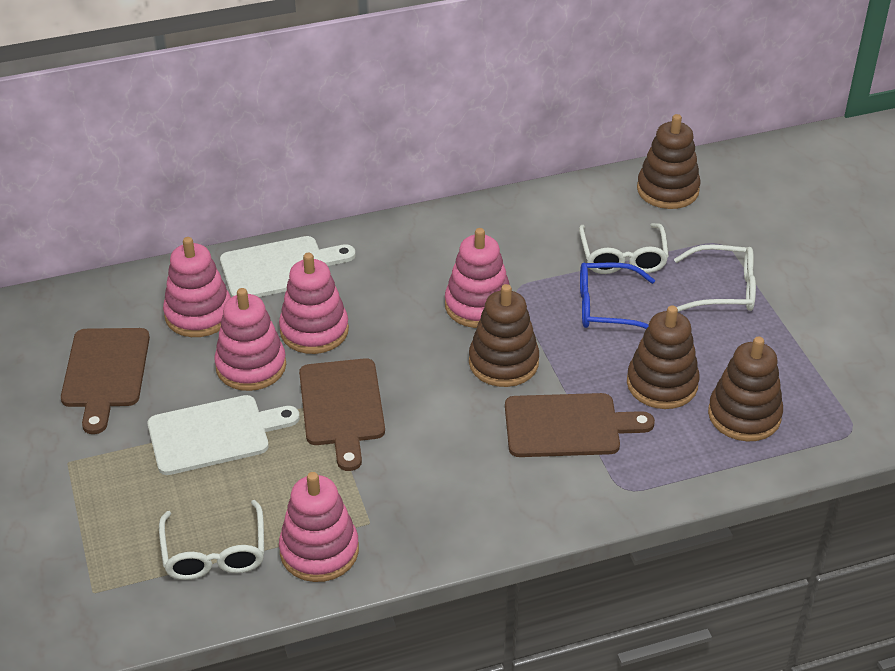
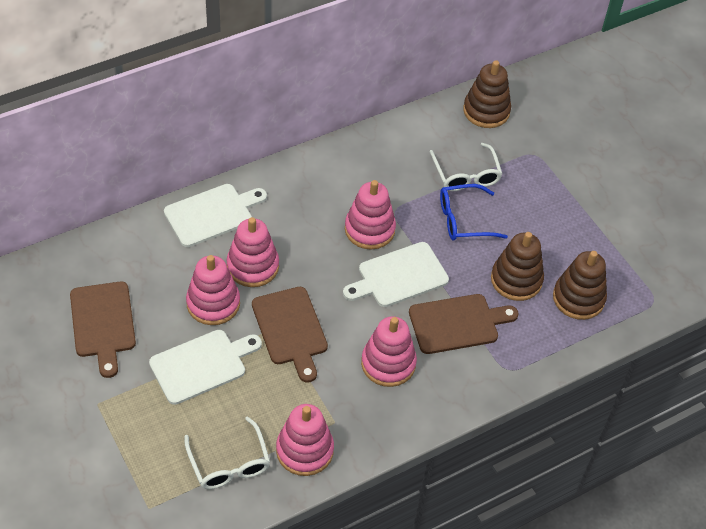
camera: 15 degrees left, 10 degrees up
(199, 314) = (160, 263): pink stacking toy -> pink stacking toy (388, 363)
(503, 362) = (399, 276): brown stacking toy -> white cutting board
(723, 289) = (543, 194): white glasses -> none

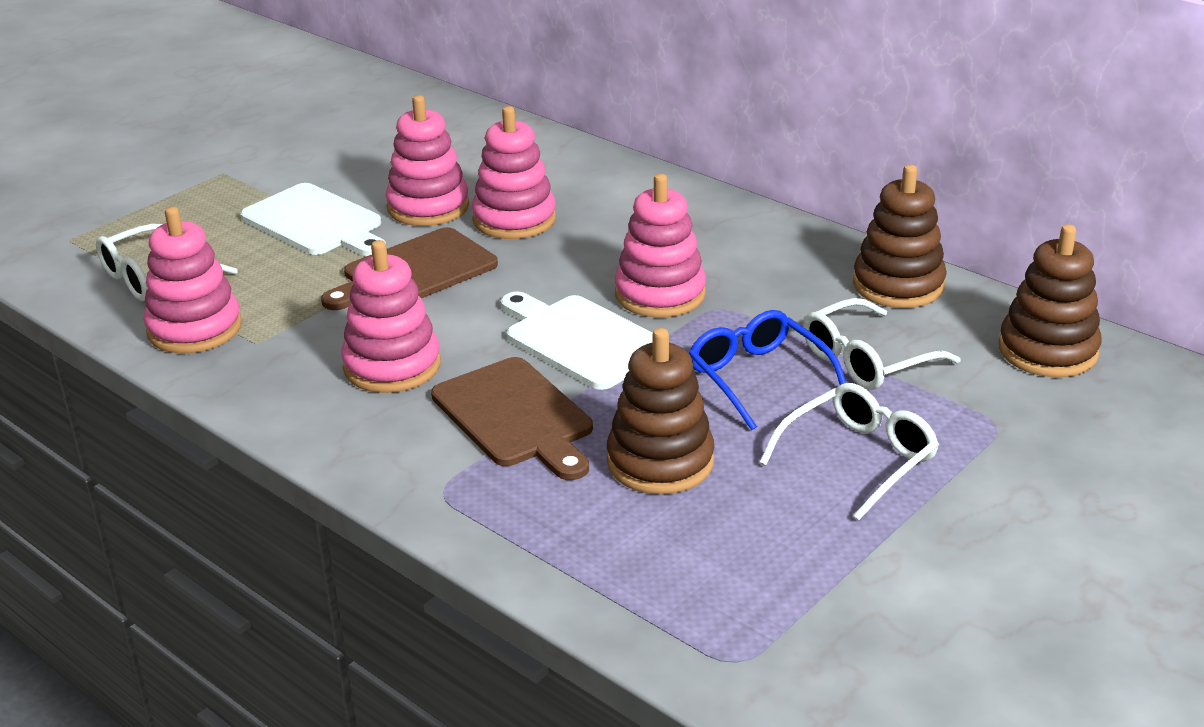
camera: 75 degrees right, 20 degrees down
(103, 323) = (352, 148): brown cutting board -> none
(212, 214) = (588, 172): white cutting board -> none
(540, 210) = (858, 459): none -> white glasses
(578, 298) = (668, 548): brown stacking toy -> brown stacking toy (898, 285)

